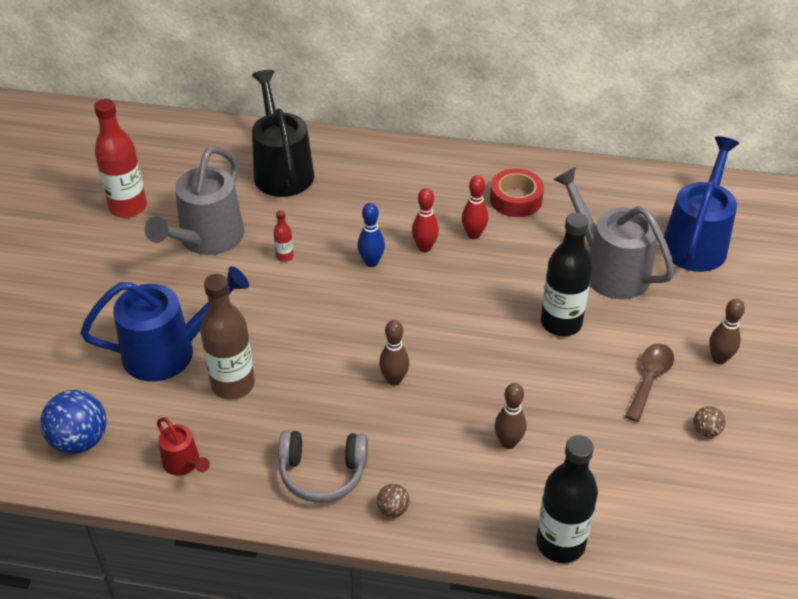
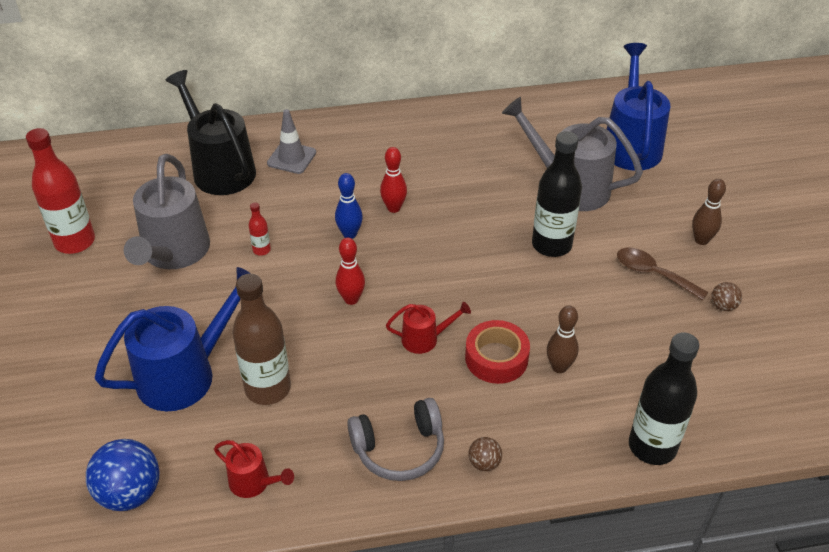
camera: 20 degrees left, 0 degrees up
(352, 175) = (291, 158): none -> grey traffic cone
(394, 380) = (425, 339): brown bowling pin -> red watering can
(473, 235) = (433, 185): red bowling pin -> red bowling pin (351, 299)
(516, 199) = (456, 144): red tape -> red tape (496, 358)
(649, 379) = (653, 274): brown spoon -> brown spoon turned 60 degrees counterclockwise

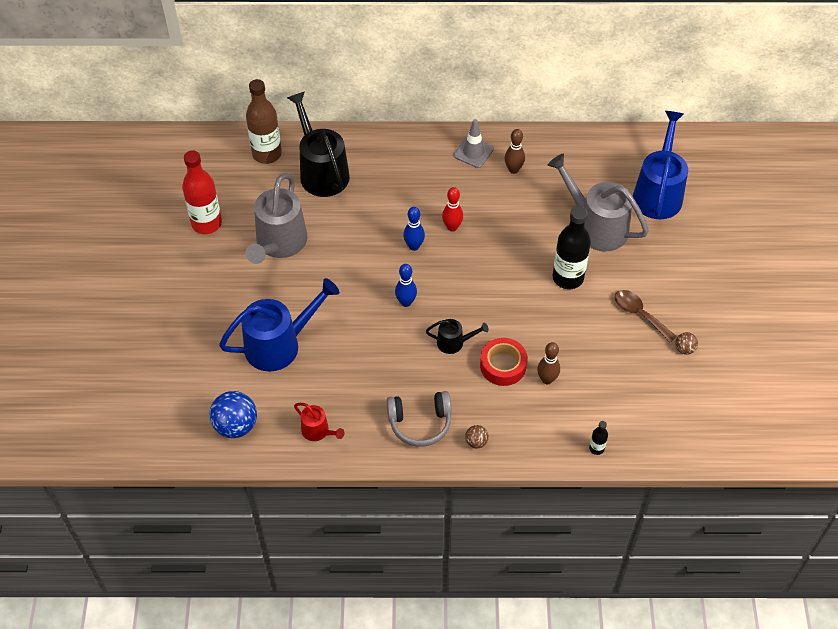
camera: 10 degrees right, 10 degrees up
(261, 250) = (345, 250): red bottle -> none
(268, 388) = (336, 364): brown bottle -> brown bottle (267, 154)
(291, 158) = (379, 169): grey traffic cone -> grey traffic cone (473, 152)
(351, 299) = (406, 302): red bowling pin -> blue bowling pin
(425, 339) = (454, 342): red watering can -> black watering can
(652, 446) = (596, 448): black bottle -> black bottle, size x0.44
(701, 240) = (687, 290): brown bowling pin -> brown bowling pin (513, 169)

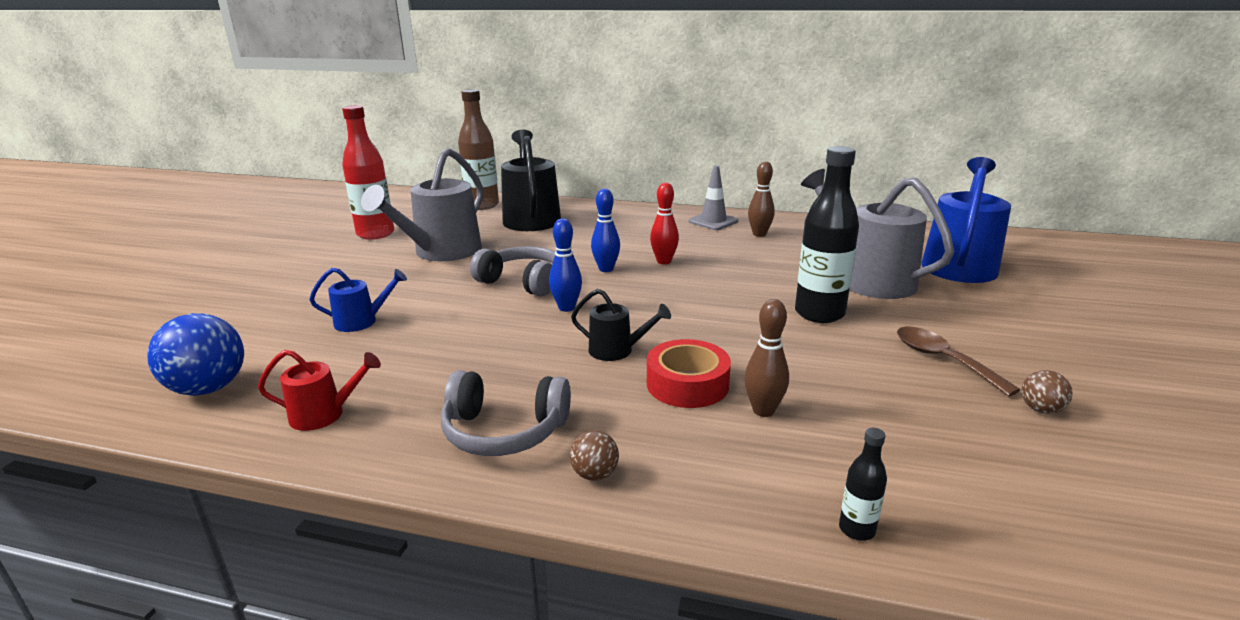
camera: 15 degrees right, 30 degrees down
(279, 344) = (362, 321): blue watering can -> blue watering can, size x0.49
(318, 431) = (324, 414): red watering can -> red watering can turned 60 degrees counterclockwise
(361, 275) = (522, 282): none -> grey headphones

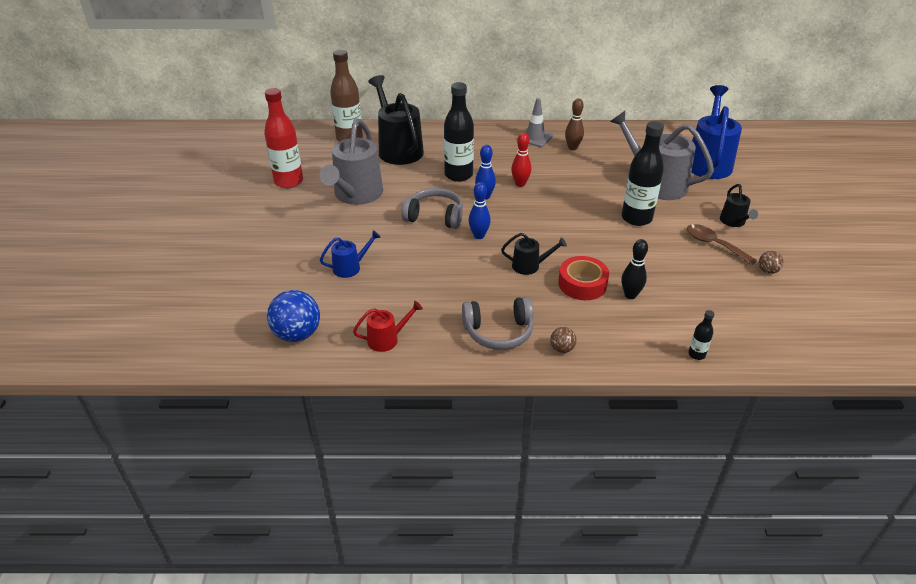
camera: 15 degrees left, 15 degrees up
(587, 246) = (458, 175): none -> black bottle
(763, 411) = (630, 295): brown bowling pin -> black bowling pin
(987, 335) = (734, 222): none -> black watering can

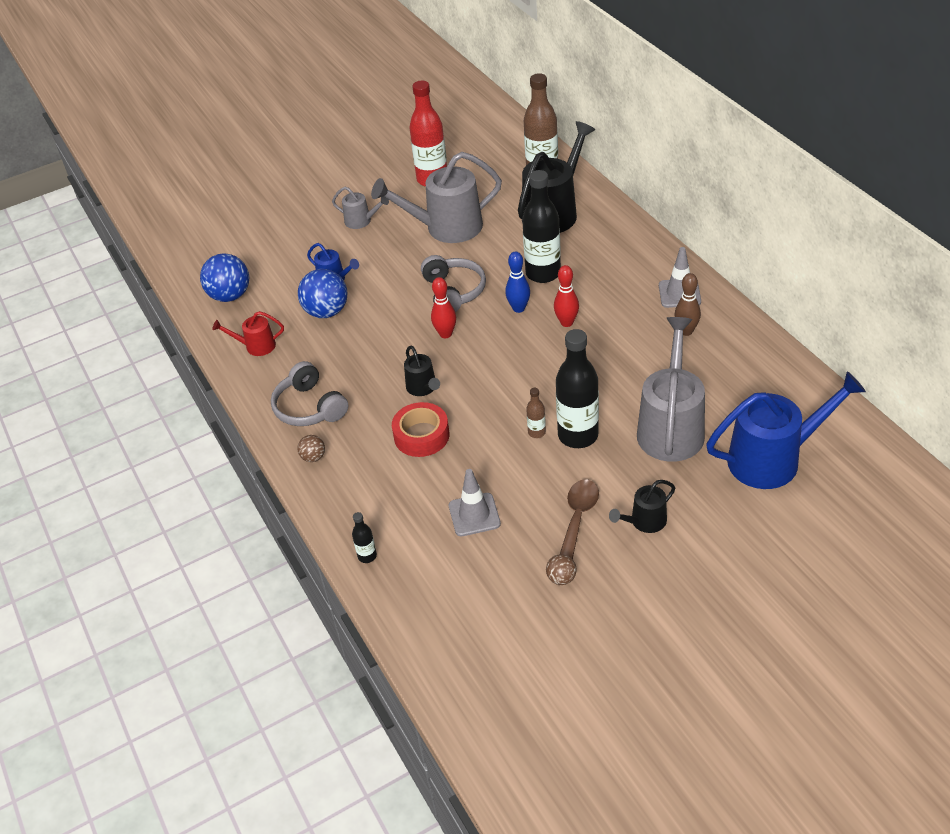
camera: 65 degrees right, 5 degrees up
(292, 230) = (361, 221): none -> grey watering can
(386, 284) = (326, 312): none -> blue ball
(387, 339) = (256, 346): red watering can -> red watering can turned 135 degrees clockwise
(479, 236) = (445, 334): blue bowling pin -> red bowling pin
(620, 233) = (536, 432): none -> brown bottle
(630, 295) = (429, 477): black bowling pin -> none
(684, 287) = (474, 515): none -> grey traffic cone

